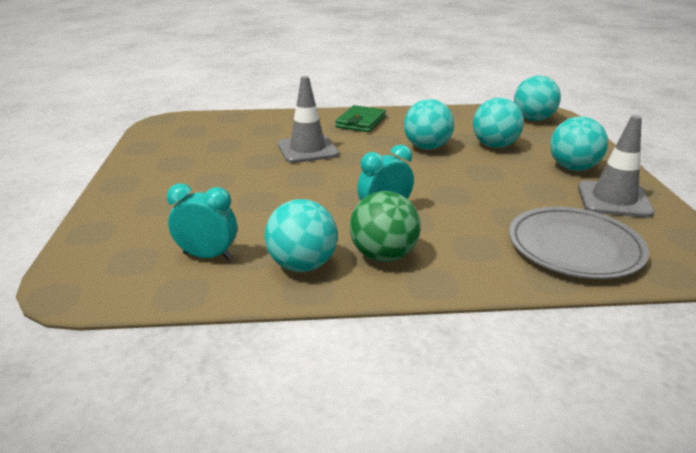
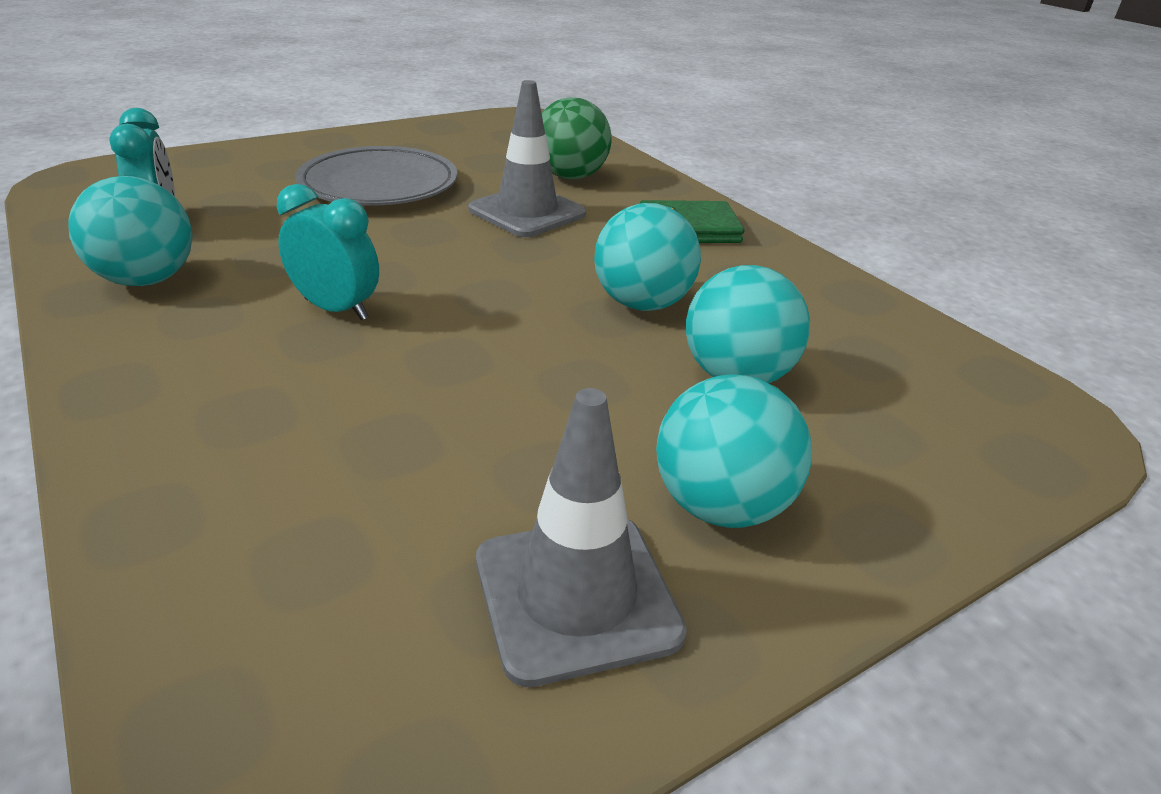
camera: 60 degrees right, 5 degrees up
(383, 256) = (188, 333): green ball -> green ball (570, 176)
(533, 119) = (974, 411): turquoise ball -> none
(574, 247) = (280, 543): grey plate -> grey plate (379, 185)

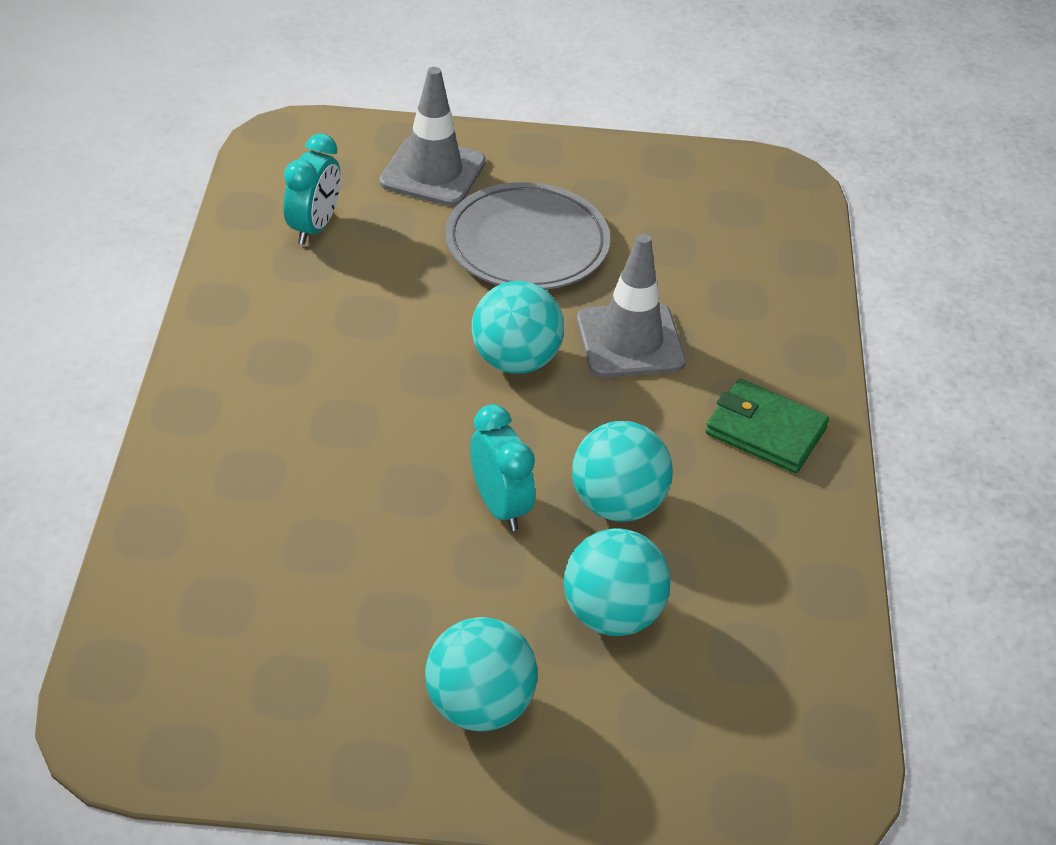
camera: 35 degrees right, 10 degrees up
(146, 280) = (265, 302): turquoise ball -> turquoise ball (515, 360)
(336, 309) = (374, 398): turquoise clock -> turquoise clock (500, 506)
(570, 176) = (726, 303): green ball -> none
(576, 596) = (335, 710): grey traffic cone -> grey traffic cone (432, 172)

